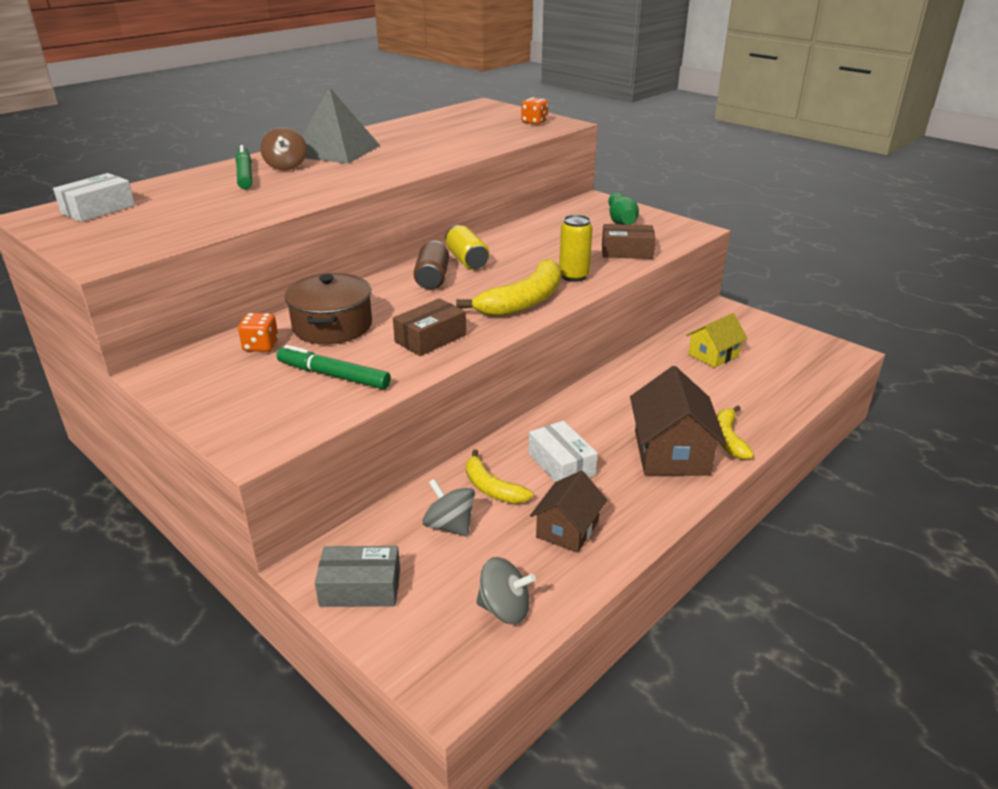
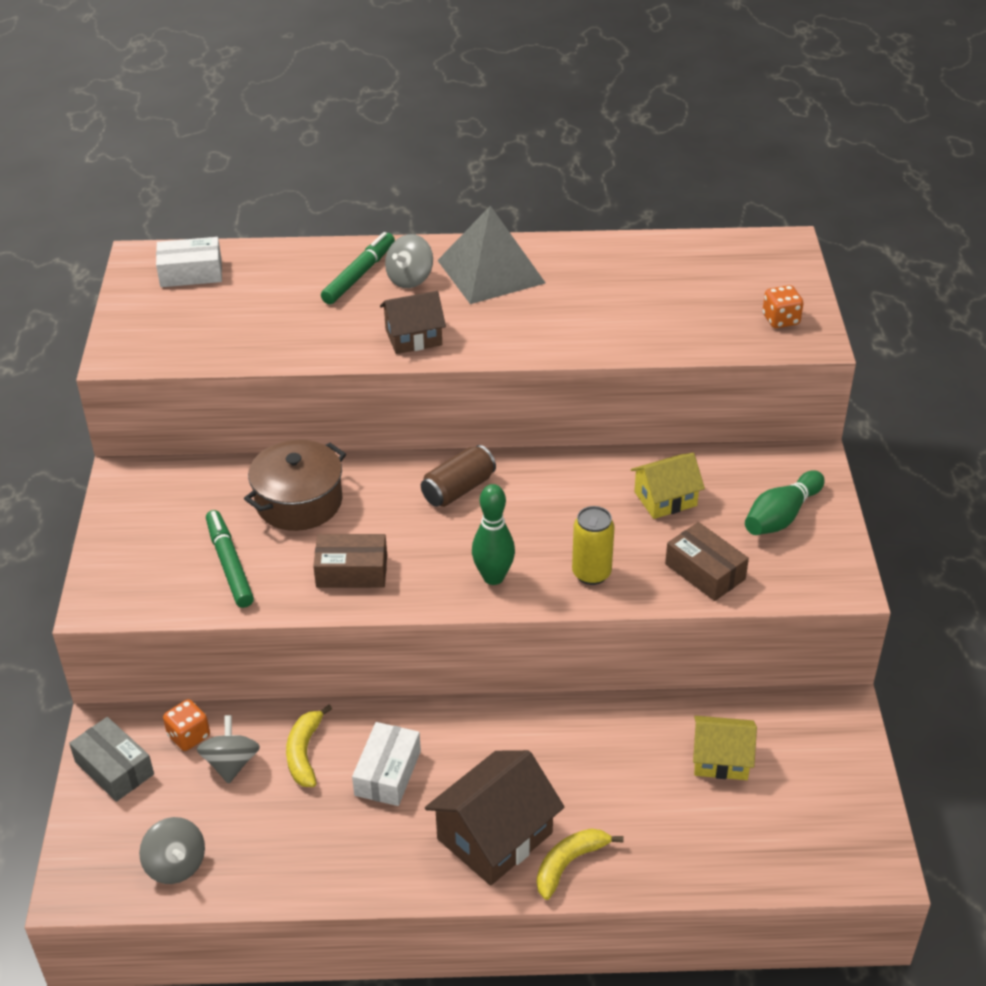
camera: 45 degrees right, 10 degrees up
(261, 346) = (221, 491): orange dice -> orange dice (189, 736)
(286, 166) = (410, 279): brown spinning top -> grey spinning top
(467, 260) = (525, 482): yellow can -> none
(524, 301) = (493, 577): yellow banana -> green bowling pin
(554, 236) = (665, 499): none -> yellow house
(567, 529) = (305, 837): brown house -> brown house (413, 337)

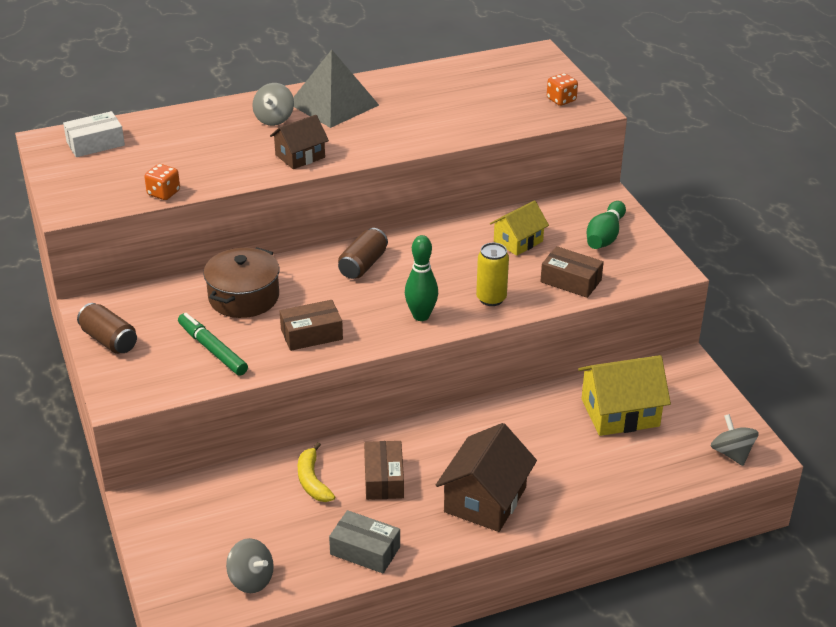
camera: 20 degrees left, 5 degrees down
(114, 768) = (165, 527): grey box -> grey box (365, 550)
(123, 524) = (109, 340): none -> brown can
(189, 736) = (214, 491): orange dice -> orange dice (163, 193)
(231, 763) = (258, 501): grey spinning top -> grey spinning top (731, 453)
(359, 275) = (233, 123): green marker -> none
(387, 773) = (383, 479): white box -> brown box
(569, 864) = (548, 504): yellow banana -> none
(721, 759) = (620, 412): yellow house -> yellow house, size x1.60

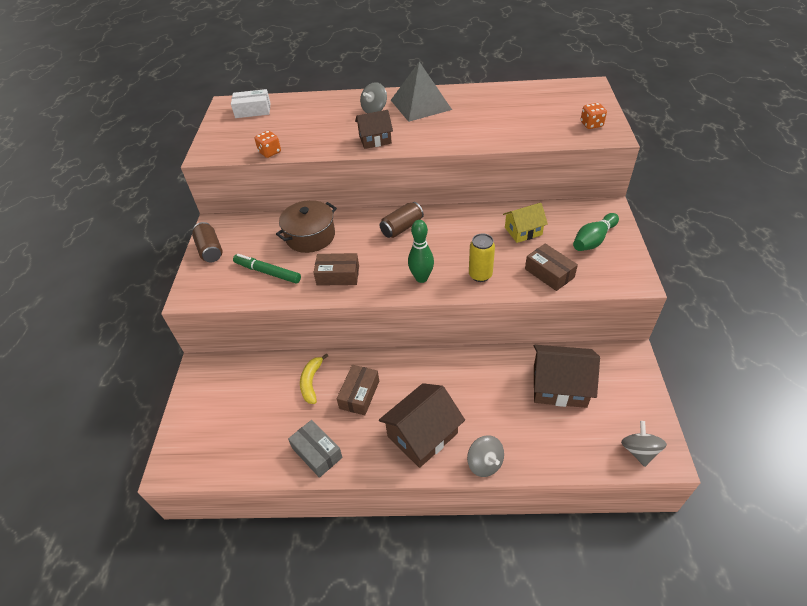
camera: 25 degrees right, 10 degrees up
(212, 349) = (267, 272): green marker -> green marker turned 45 degrees counterclockwise
(251, 580) = (230, 452): grey spinning top -> grey spinning top (484, 463)
(620, 412) = (559, 386): yellow house -> brown house

